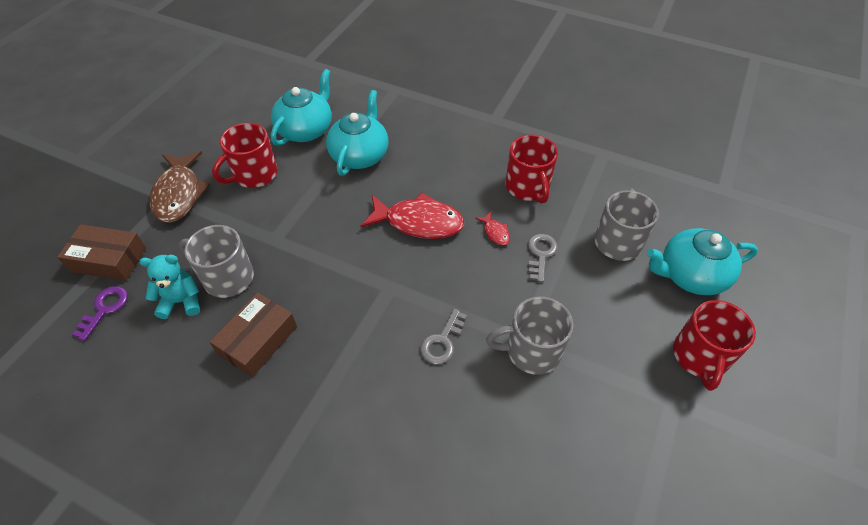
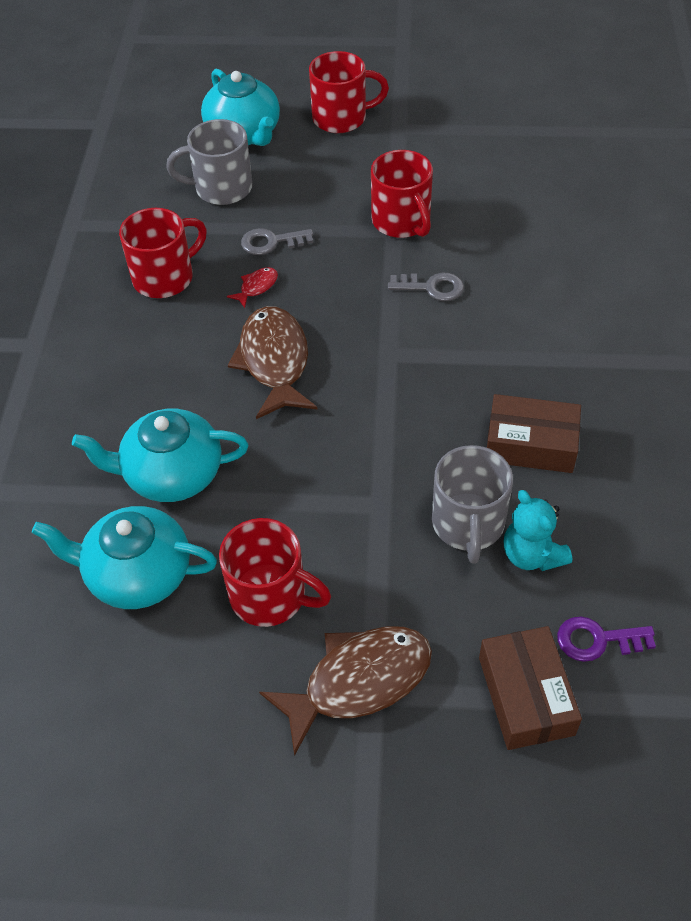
camera: 110 degrees left, 0 degrees up
(418, 222) = (274, 362): red fish -> brown fish
(531, 351) = (402, 221): grey mug -> red mug

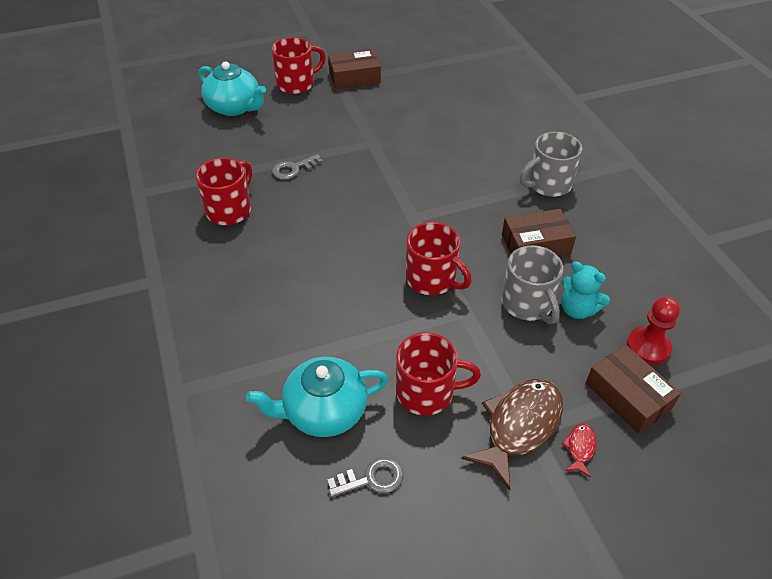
camera: 25 degrees left, 5 degrees down
(172, 474) = (310, 336): turquoise teapot -> none
(221, 188) = (238, 144): grey mug -> grey mug (548, 184)
(256, 287) = (300, 199): red fish -> red fish (580, 448)
(274, 362) = (340, 242): brown fish -> none
(402, 221) = (374, 135): red mug -> red mug (432, 279)
(424, 127) = (354, 77): none -> brown box
(431, 287) = (417, 169): grey key -> grey key (371, 479)
(597, 640) = (648, 347): purple key -> red pawn

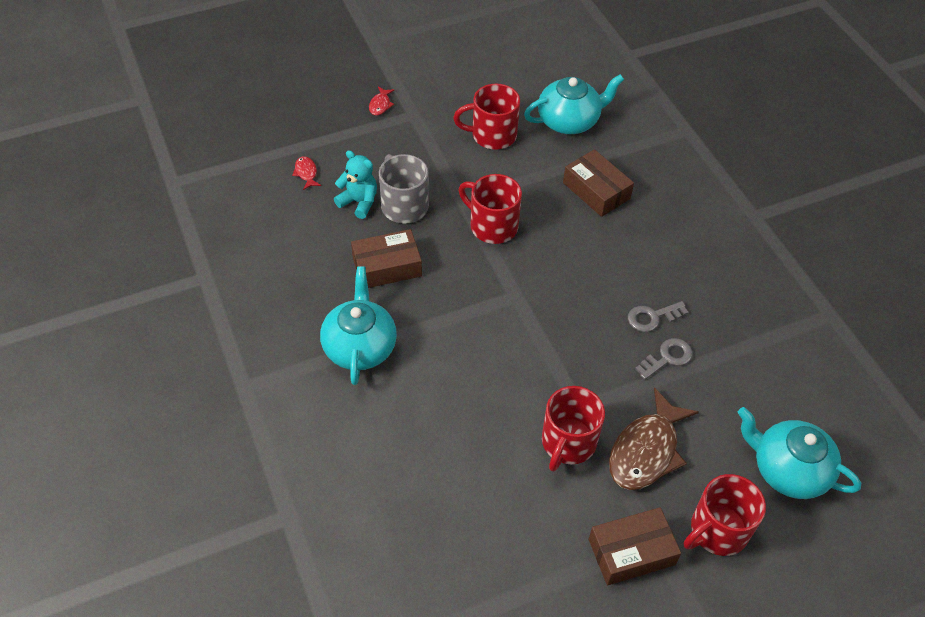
camera: 175 degrees right, 5 degrees up
(230, 210) = (718, 296): red mug -> red mug (568, 443)
(371, 479) = (527, 85): grey key -> grey key (652, 317)
(519, 427) = (422, 116): brown fish -> brown fish (646, 450)
(548, 184) = (360, 346): grey mug -> turquoise teapot
(628, 396) = (335, 137): brown box -> brown box (596, 191)
(648, 347) = (306, 173): red pawn -> red fish

